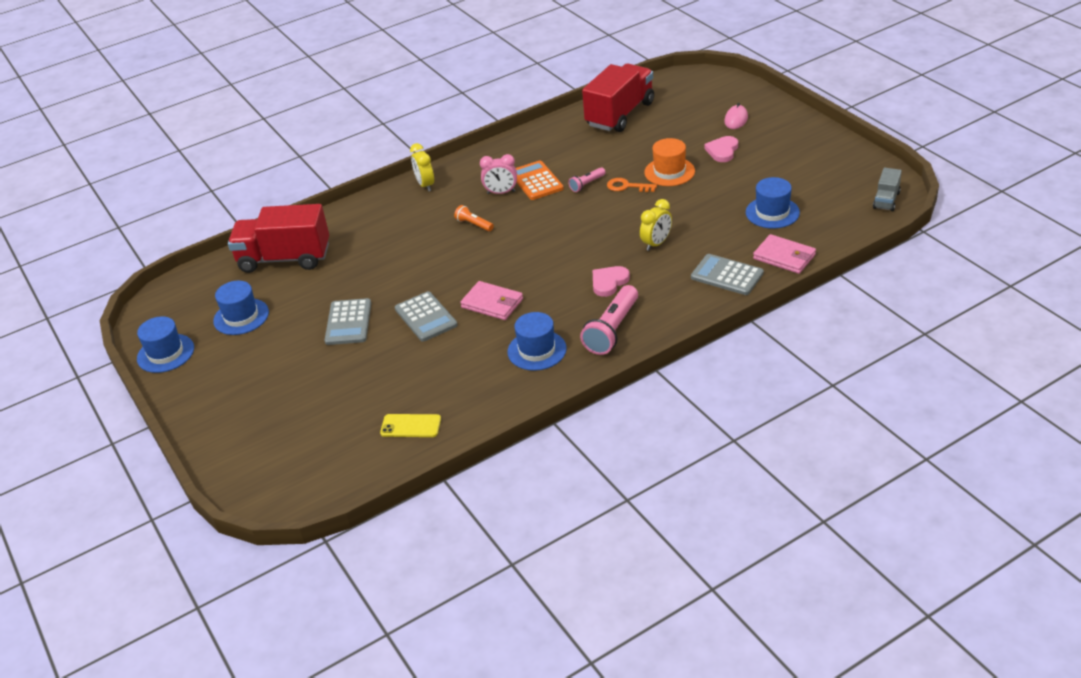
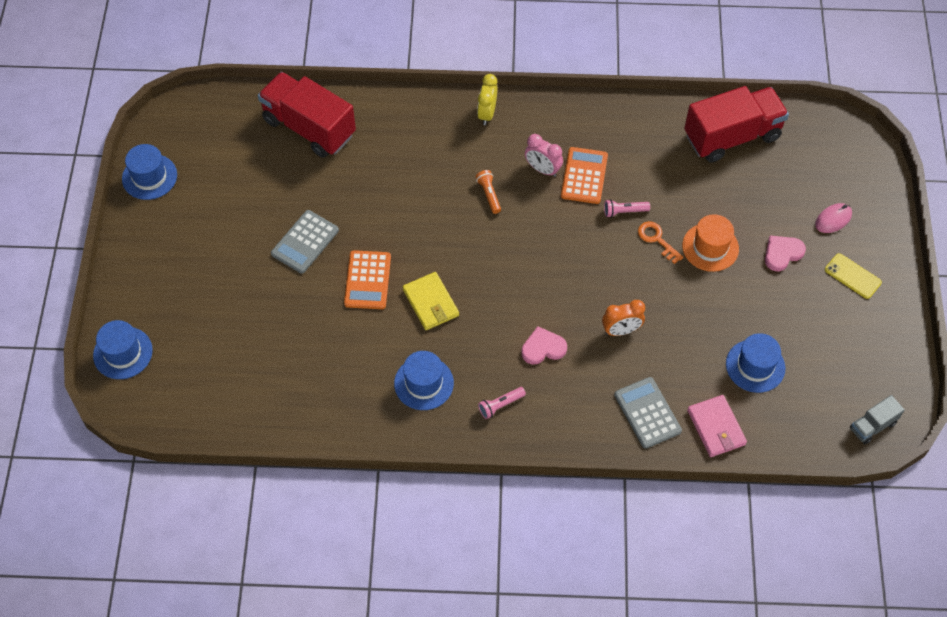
camera: 30 degrees right, 20 degrees up
(241, 317) = (230, 175): blue hat -> blue hat (123, 353)
(411, 426) = (269, 393): yellow phone -> yellow phone (852, 276)
(425, 317) = (367, 280): grey calculator -> orange calculator
(492, 303) = (431, 303): pink wallet -> yellow wallet
(612, 330) = (500, 405): pink flashlight -> pink flashlight, size x0.52
(656, 243) = (621, 330): yellow clock -> orange clock

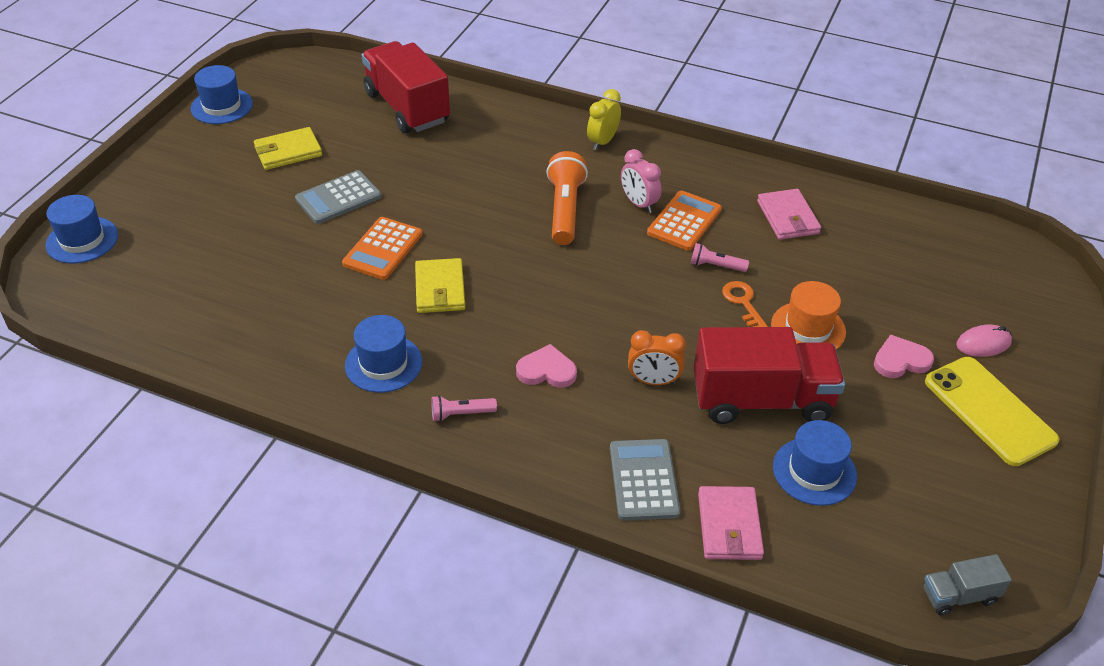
camera: 20 degrees right, 15 degrees down
(236, 208) = (288, 152): none -> yellow wallet
(489, 194) = (565, 210): orange flashlight -> orange flashlight, size x1.92
(659, 146) = (788, 217): none -> pink wallet
(732, 136) = (881, 230): red truck -> red truck (761, 400)
(852, 276) = (989, 411): yellow phone -> yellow phone, size x1.76

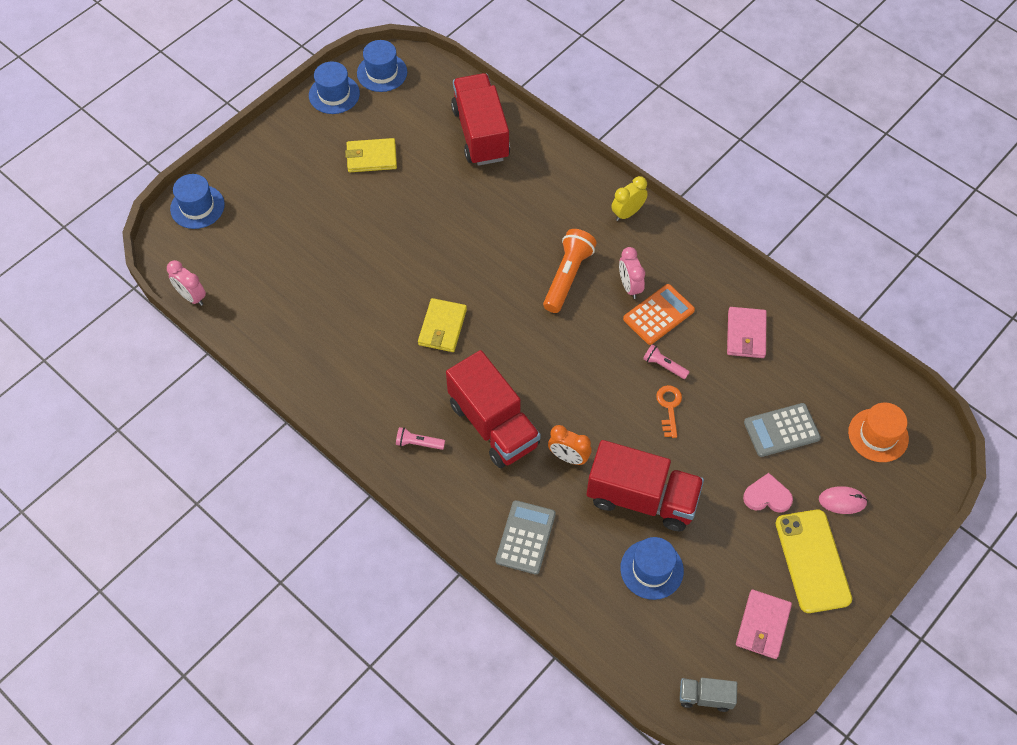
camera: 20 degrees right, 15 degrees up
(101, 331) = (192, 297): none -> pink clock
(338, 198) = (395, 216): grey calculator -> grey calculator (781, 430)
(382, 249) = (413, 276): orange calculator -> none
(383, 363) = (378, 383): blue hat -> blue hat (382, 72)
(546, 370) = (493, 424): pink heart -> red truck
(729, 526) = (569, 592): pink wallet -> pink wallet (763, 625)
(808, 328) = (709, 446): orange hat -> orange hat (878, 435)

